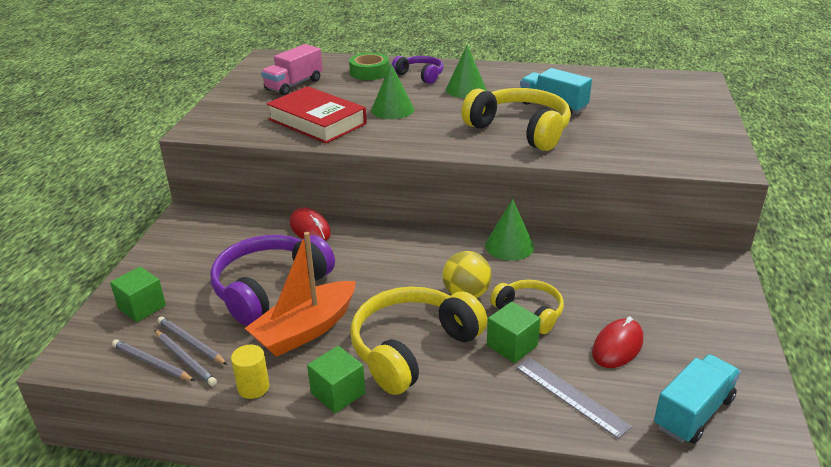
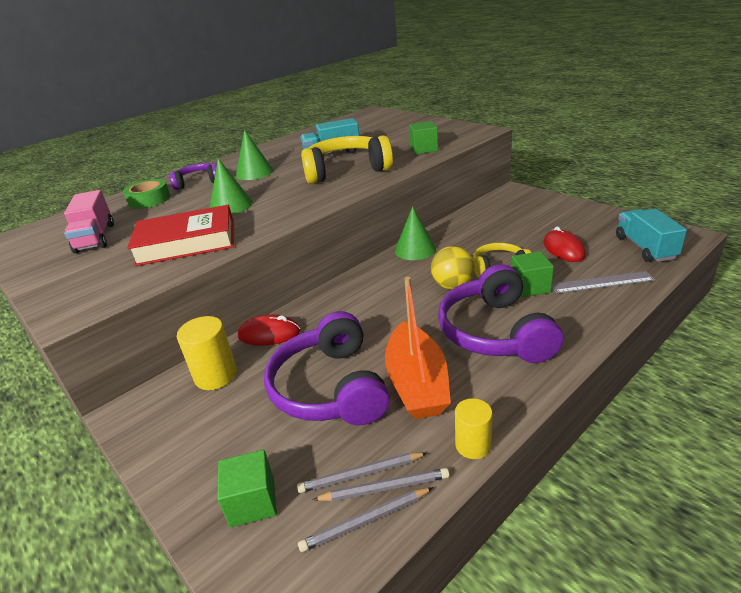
camera: 50 degrees left, 0 degrees up
(245, 230) = (216, 375): none -> yellow cylinder
(338, 393) = (521, 391): green cube -> green cube (424, 149)
(412, 348) = (495, 332): yellow headphones -> purple headphones

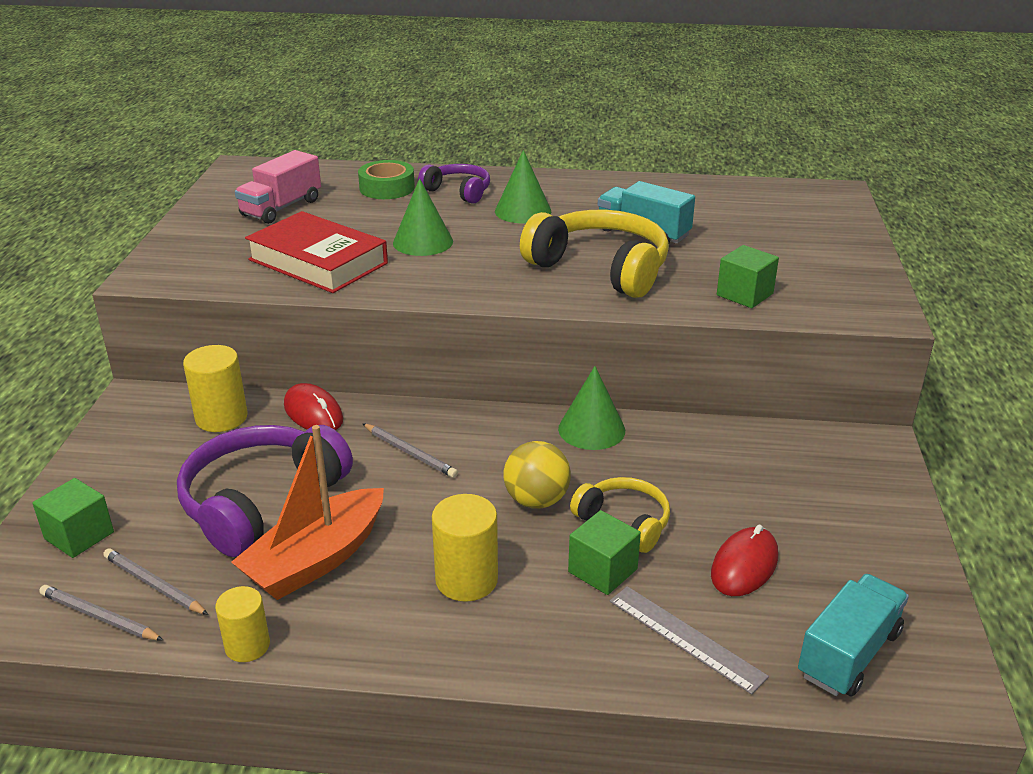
camera: 45 degrees right, 0 degrees up
(384, 488) = (146, 609): grey pencil -> grey pencil (409, 453)
(495, 332) = (466, 580): purple headphones -> yellow cylinder

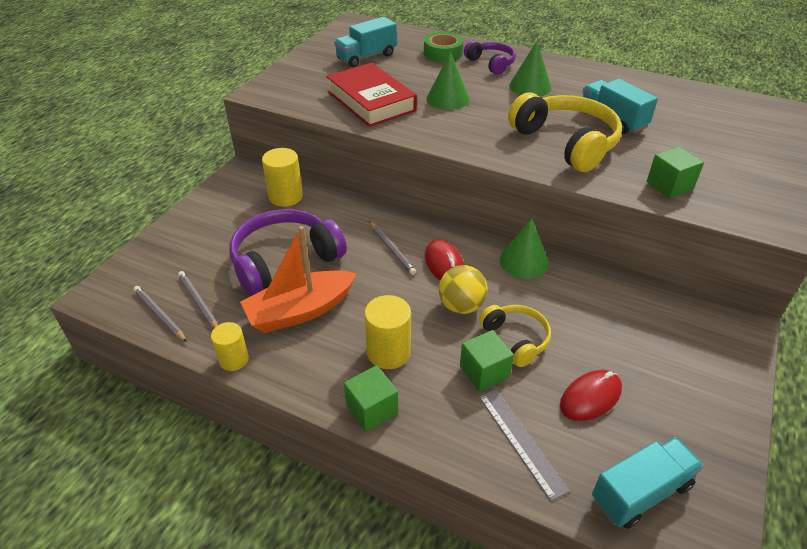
camera: 20 degrees right, 10 degrees up
(79, 535) = (171, 257): green cube -> green cube (372, 409)
(281, 208) = (366, 57): pink truck -> turquoise truck
(313, 413) = (343, 206): red mouse -> red mouse (444, 264)

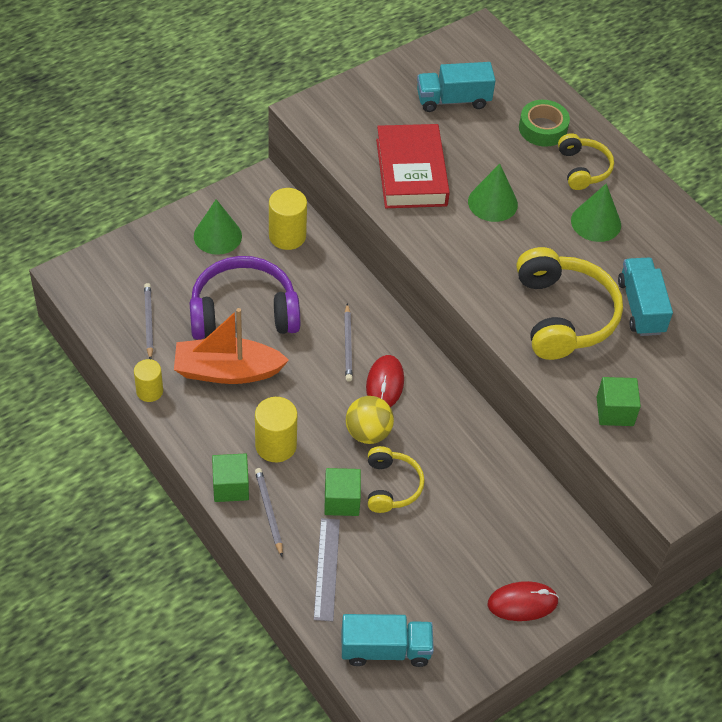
camera: 25 degrees right, 10 degrees up
(160, 315) = (112, 320): grey pencil -> grey pencil (269, 512)
(491, 63) = (583, 169): purple headphones -> yellow headphones
(524, 261) = (462, 416): green cone -> green cone (217, 236)
(590, 397) = (411, 565): red mouse -> red mouse (522, 603)

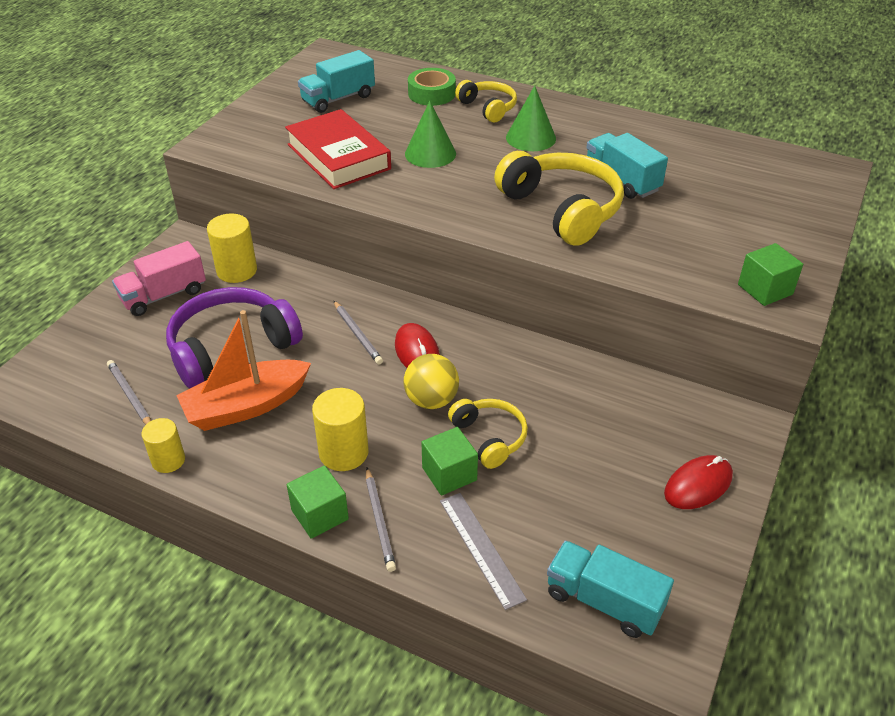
camera: 25 degrees left, 10 degrees down
(217, 236) = (164, 295): green cone -> pink truck
(269, 512) = (379, 521): grey pencil -> grey pencil turned 150 degrees counterclockwise
(385, 649) = (604, 601): turquoise truck -> turquoise truck turned 120 degrees counterclockwise
(615, 411) = (672, 262): green cube -> green cube (765, 289)

